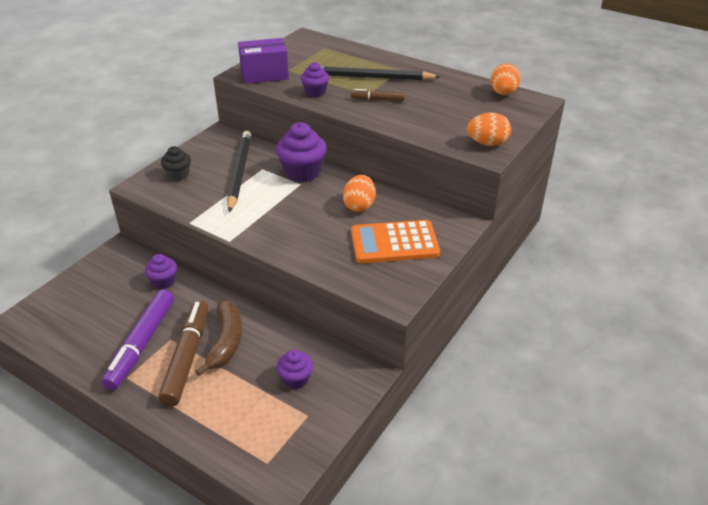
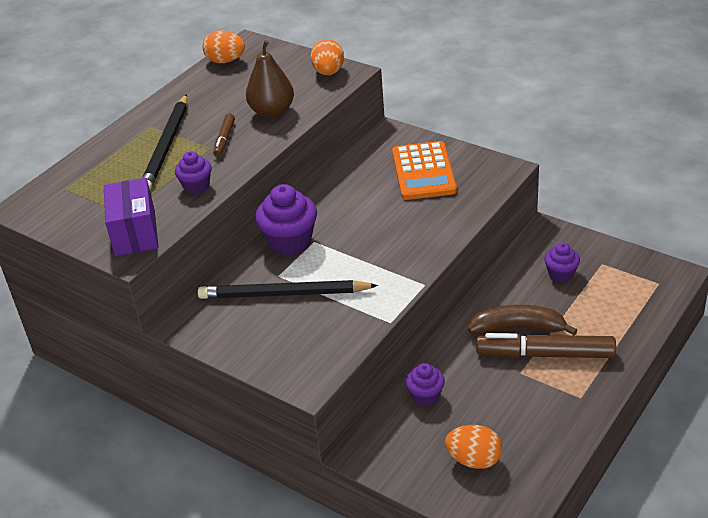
camera: 85 degrees left, 0 degrees up
(141, 344) = (531, 395): purple marker -> none
(178, 175) = (285, 349): black cupcake -> none
(359, 206) = (360, 196): orange egg -> orange egg (474, 460)
(418, 118) = (272, 112): none -> brown pear

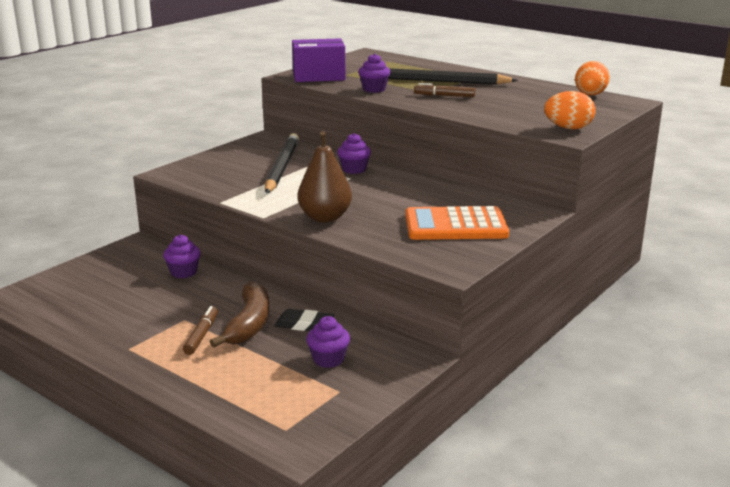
camera: 90 degrees right, 15 degrees down
(272, 112) = (489, 109): brown pear -> brown pear (325, 217)
(290, 241) = (354, 169): purple cupcake -> purple cupcake, size x0.58
(474, 460) = (92, 288): orange egg -> none
(510, 295) = (304, 324): none -> black eraser
(545, 354) = (201, 335): brown marker -> brown marker, size x0.51

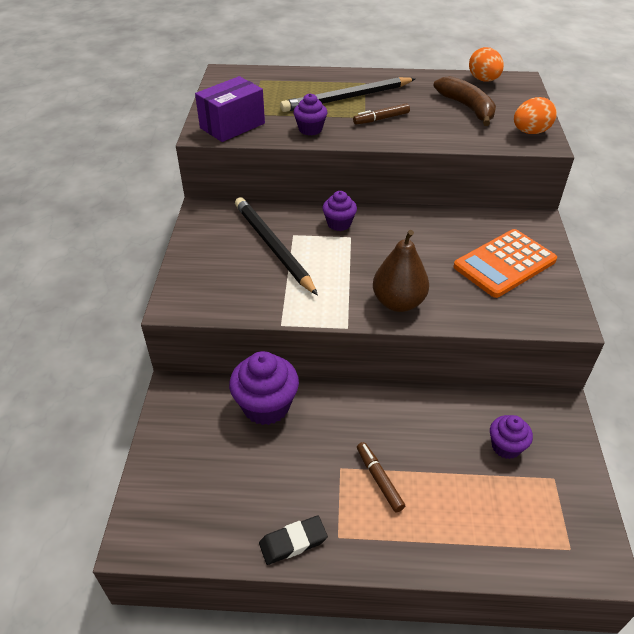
camera: 35 degrees left, 20 degrees up
(183, 272) = (266, 406): purple cupcake -> purple cupcake, size x1.71
(249, 324) = (400, 441): brown banana -> brown banana (467, 108)
(304, 324) = (442, 416): black eraser -> black eraser (293, 542)

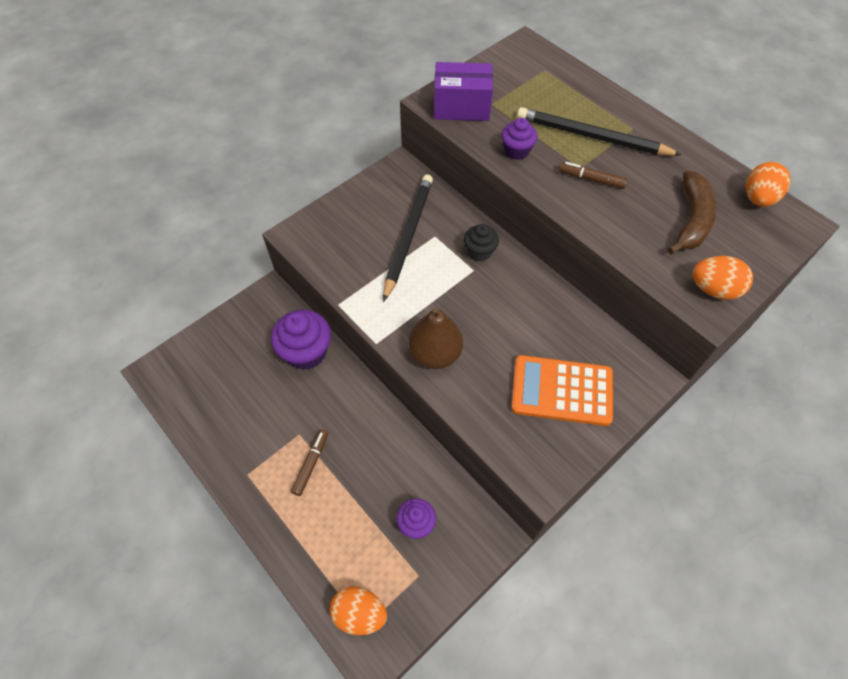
camera: 45 degrees right, 15 degrees up
(293, 542) = (222, 453): black eraser -> none
(339, 224) = (479, 252): purple cupcake -> black cupcake
(555, 544) = (359, 613): none -> orange egg

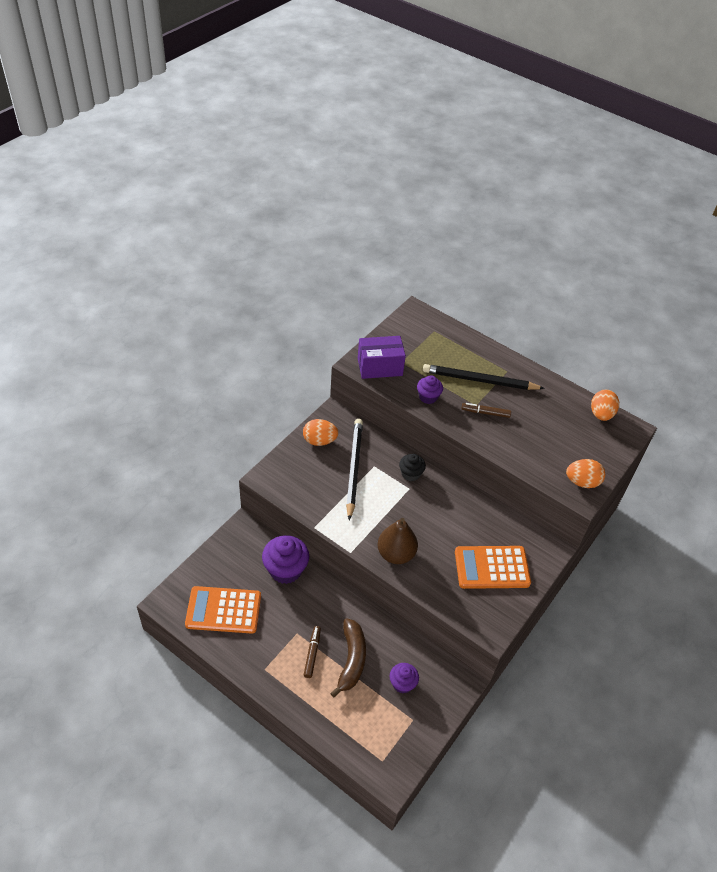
camera: 15 degrees left, 10 degrees down
(218, 392) = (223, 610): none -> orange calculator
(359, 613) = (376, 752): orange egg -> orange egg (319, 441)
(691, 220) = (559, 435): brown banana -> brown banana (351, 660)

